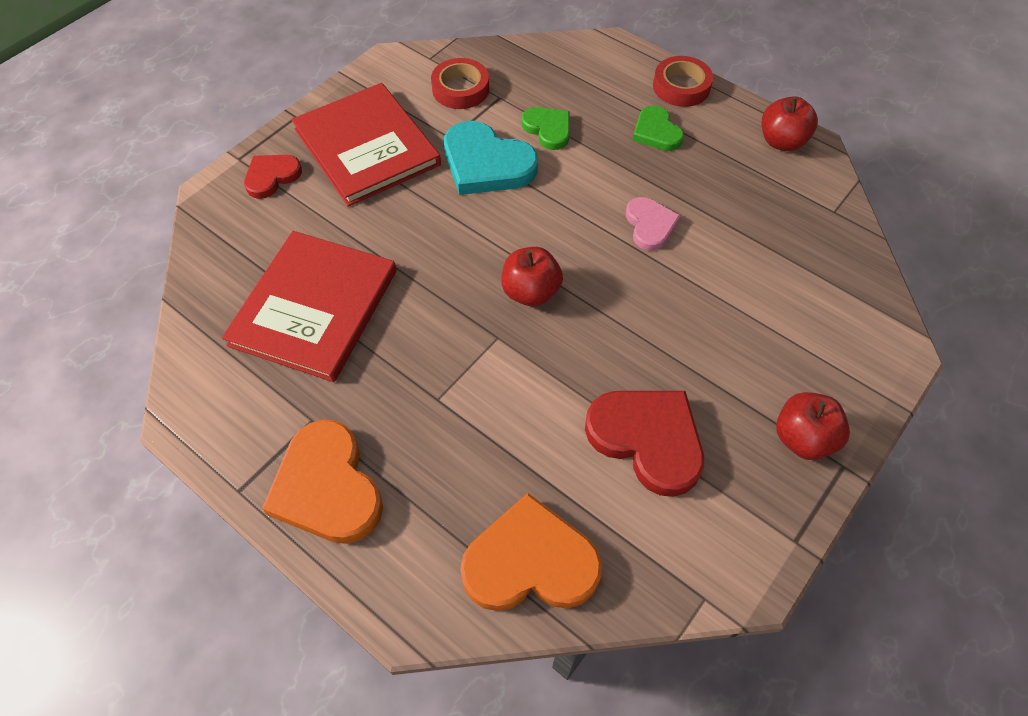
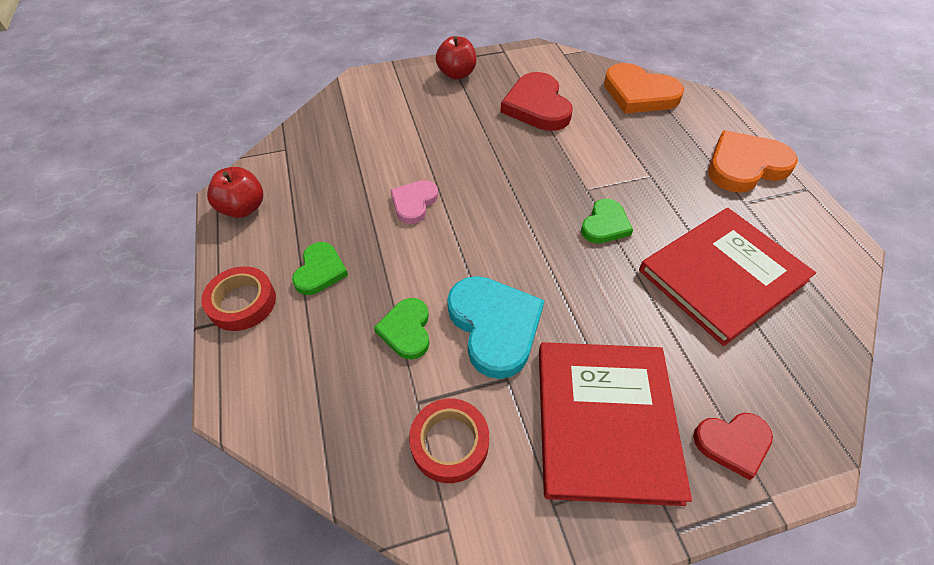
camera: 145 degrees left, 5 degrees down
(327, 487) = (745, 166): orange heart -> orange heart turned 120 degrees counterclockwise
(453, 303) = (605, 224): none -> green heart
(530, 292) = (542, 204): red apple -> none

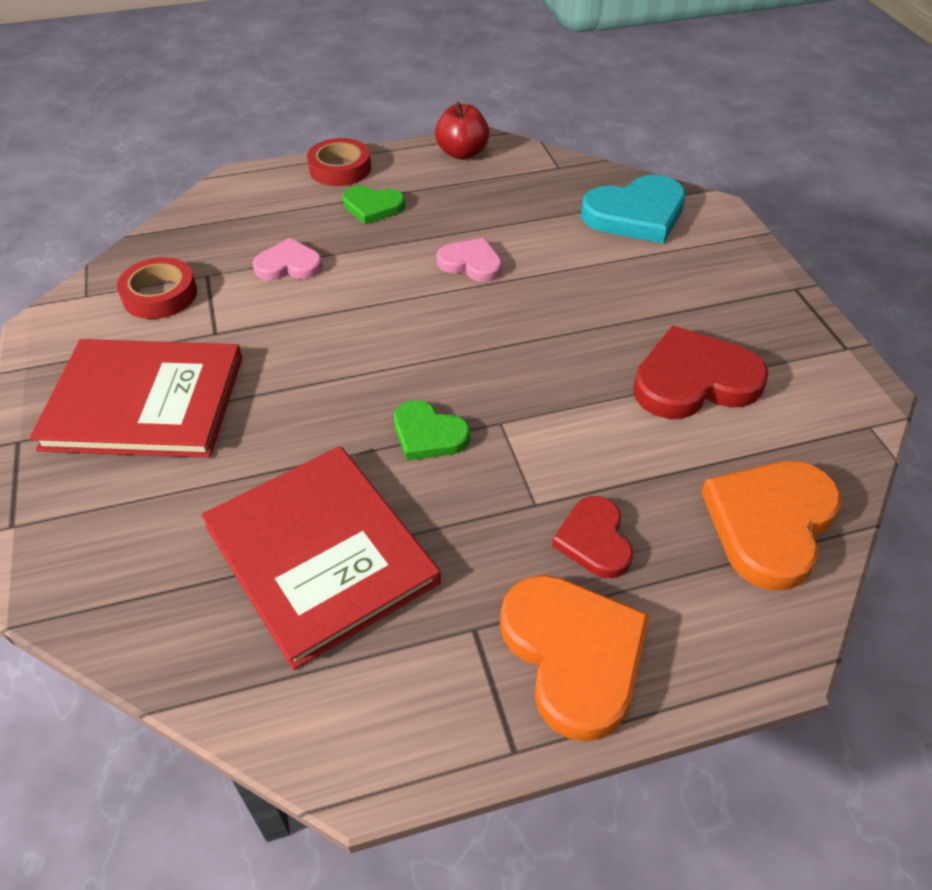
camera: 90 degrees right, 5 degrees down
(406, 330) = (288, 265): green heart -> pink heart
(456, 74) = (756, 295): red apple -> none
(494, 326) = (280, 325): turquoise heart -> turquoise heart (636, 214)
(732, 443) = (82, 506): red heart -> red heart (594, 540)

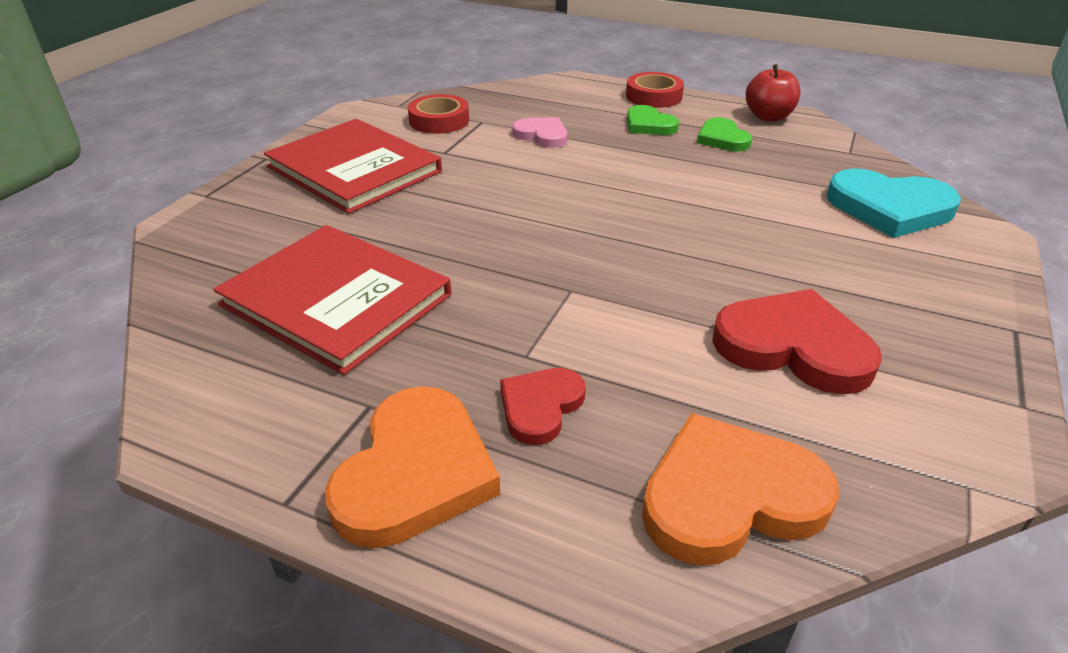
camera: 40 degrees right, 10 degrees down
(321, 554) = (336, 300): red book -> red book turned 60 degrees counterclockwise
(428, 434) = (504, 270): green heart -> green heart (722, 139)
(471, 263) = (683, 184): pink heart -> none

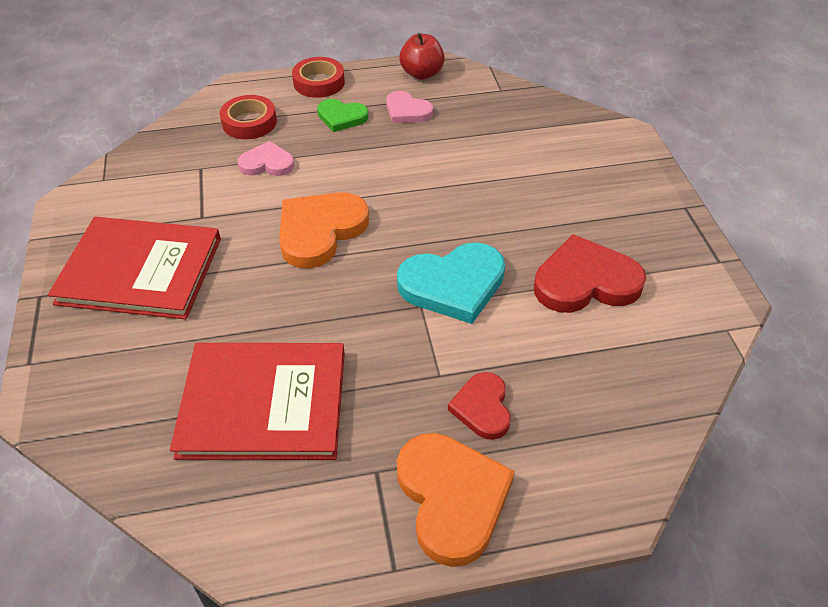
camera: 35 degrees left, 10 degrees up
(439, 121) = (161, 183): red tape -> red tape (249, 122)
(722, 139) = (407, 111): green heart -> pink heart
(730, 496) = (628, 405): orange heart -> orange heart (320, 231)
(889, 208) = (560, 135): turquoise heart -> turquoise heart (453, 285)

